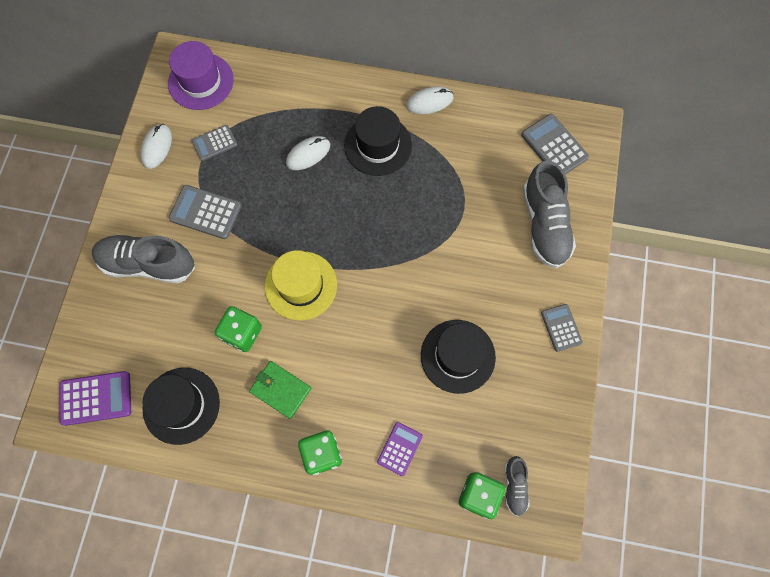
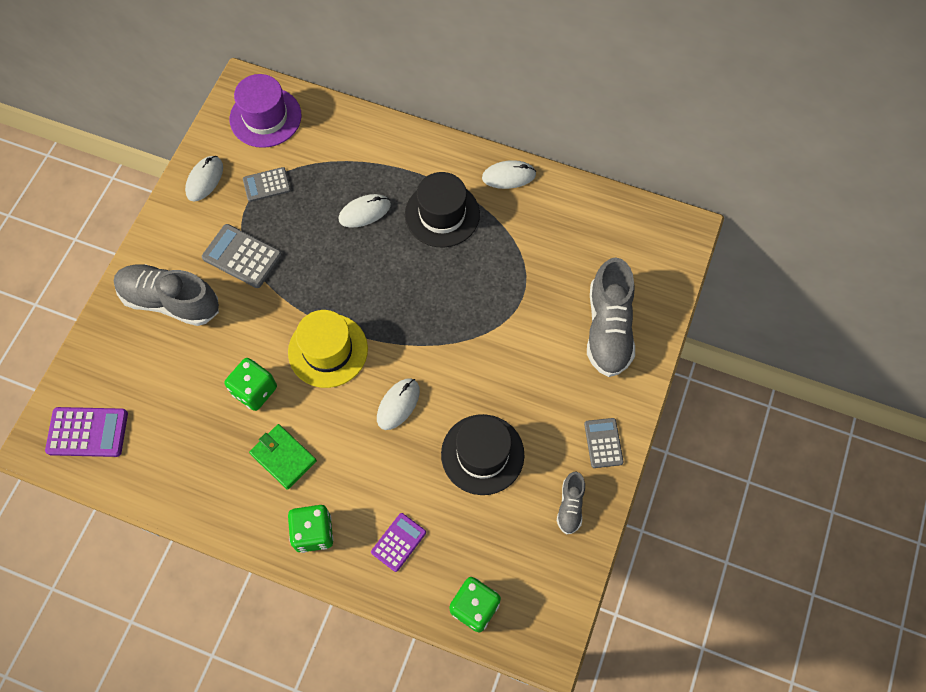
camera: 10 degrees right, 5 degrees down
(181, 405) = (175, 455): black hat -> none
(374, 324) = (398, 404): none -> white mouse
(514, 486) = (516, 604): grey shoe -> grey shoe (570, 506)
(554, 146) = (637, 245): grey calculator -> none

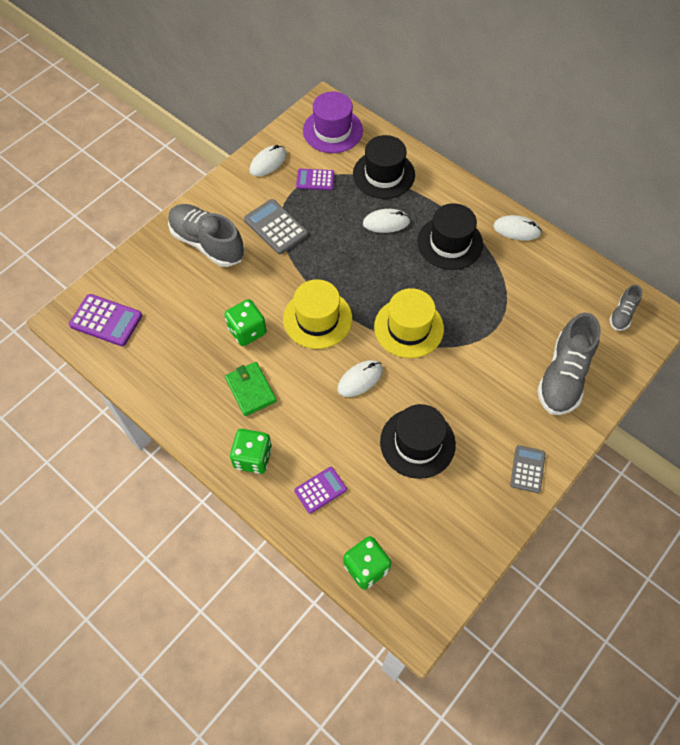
camera: 20 degrees right, 5 degrees down
(266, 185) = (315, 180): grey calculator -> purple calculator
(342, 154) = (383, 174): none -> black hat
(430, 328) = (408, 327): none -> yellow hat
(570, 506) = (480, 512): grey shoe -> grey shoe (622, 314)

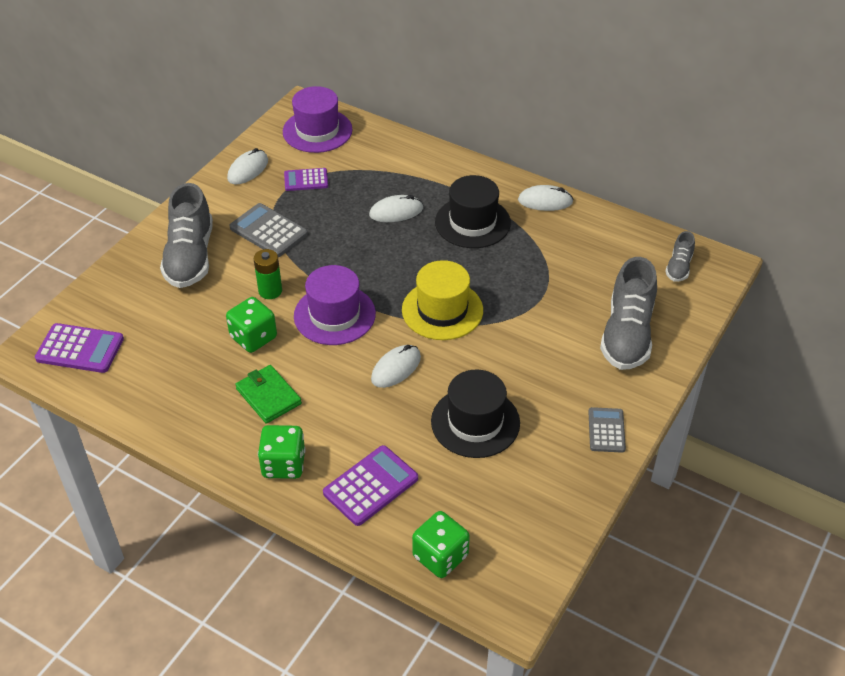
camera: 10 degrees left, 15 degrees down
(207, 243) = (190, 257): grey shoe -> grey shoe turned 120 degrees counterclockwise
(268, 287) = (270, 291): none -> green battery
(317, 319) = (334, 315): yellow hat -> purple hat
(320, 490) = (371, 486): purple calculator -> purple calculator, size x1.53
(383, 174) = (384, 166): black hat -> none

